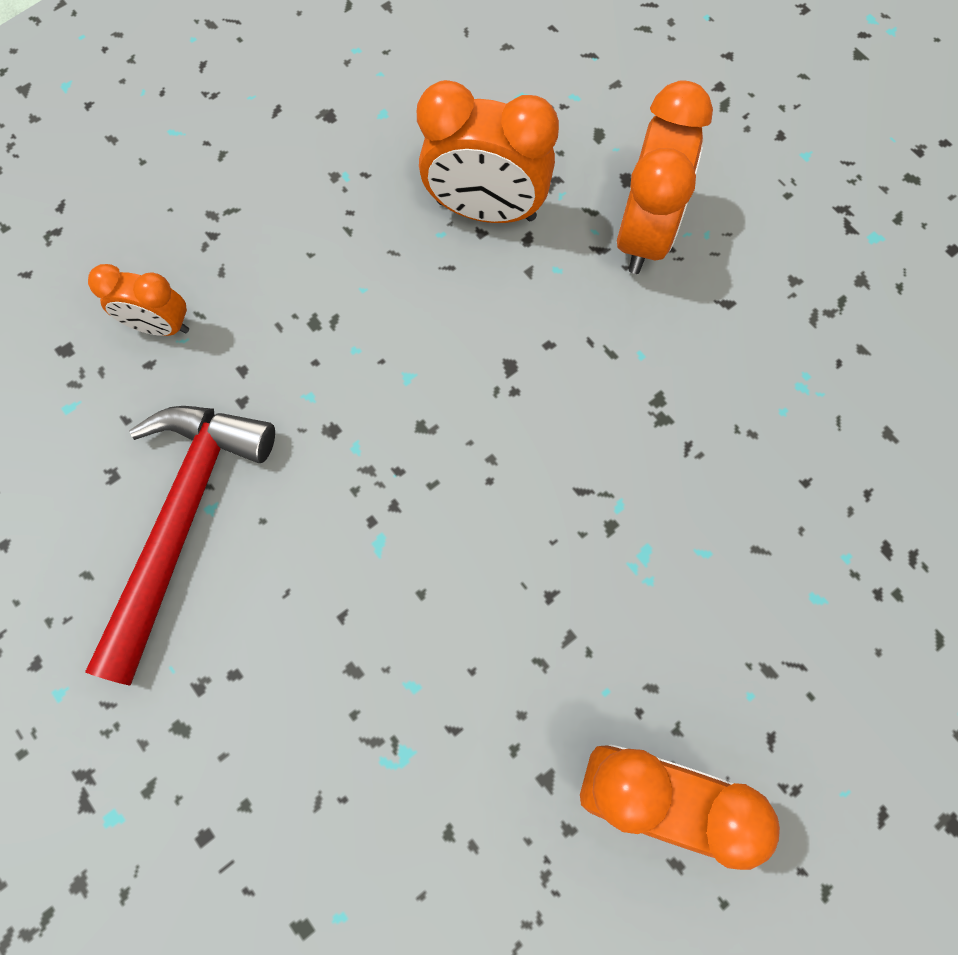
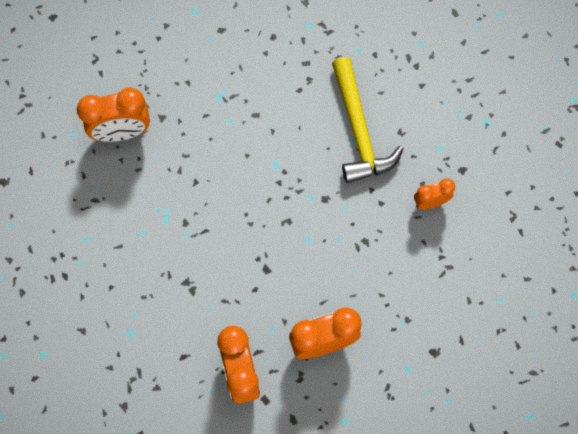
camera: 150 degrees right, 0 degrees up
(182, 522) = (358, 130): red hammer -> yellow hammer

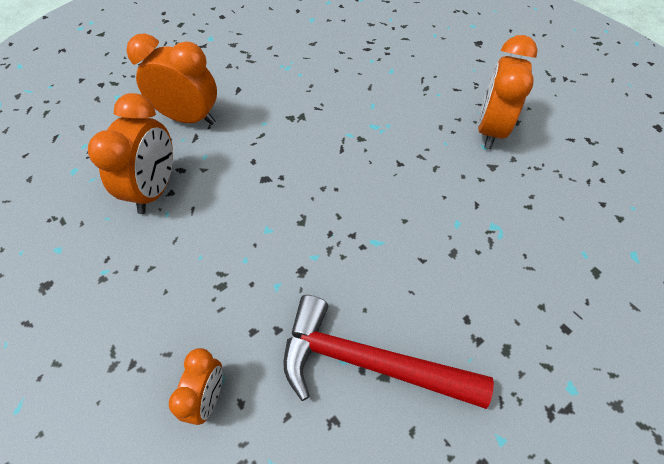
camera: 120 degrees right, 15 degrees down
(358, 130) = (368, 362): yellow hammer -> red hammer

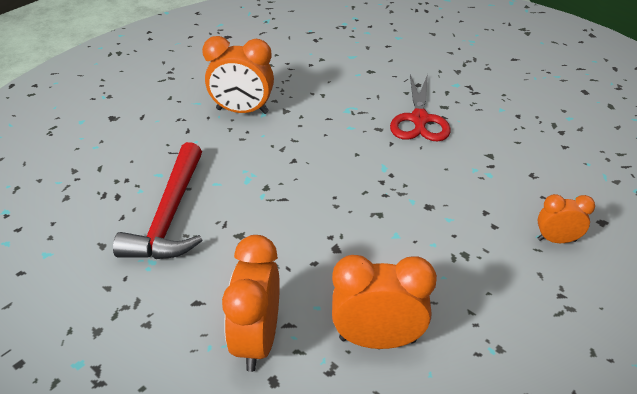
camera: 100 degrees left, 15 degrees down
(368, 362) = (485, 163): red hammer -> red hammer (170, 215)
(472, 305) = (419, 120): none -> red scissors

